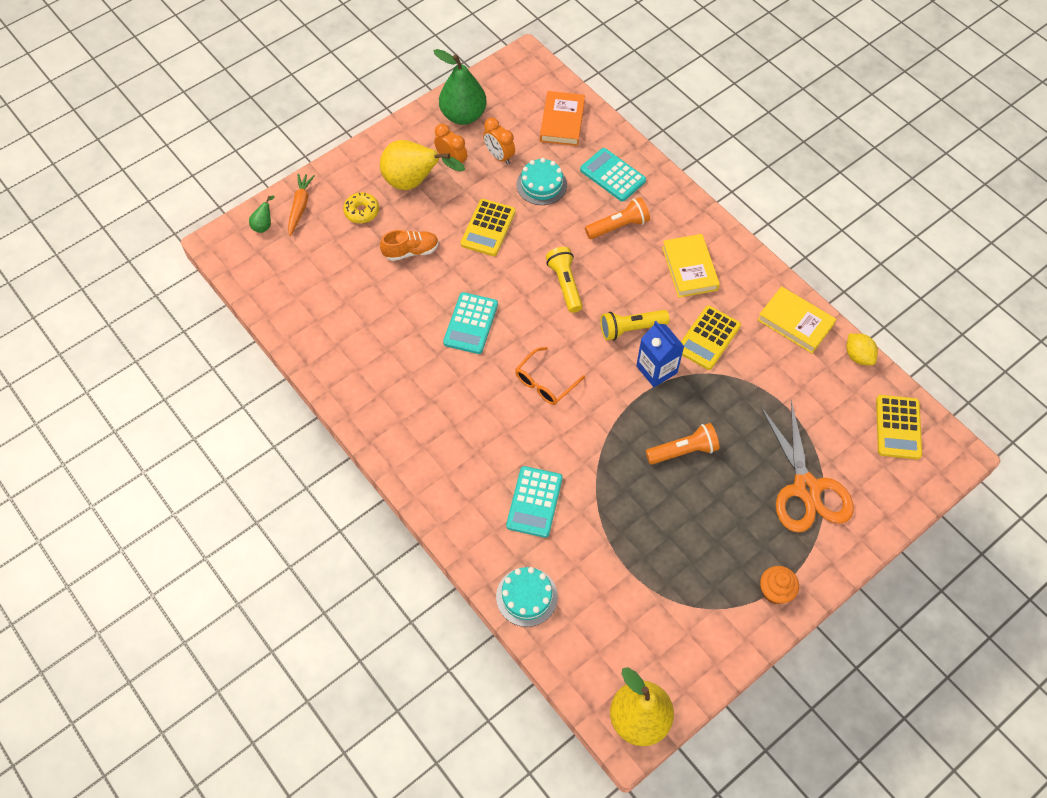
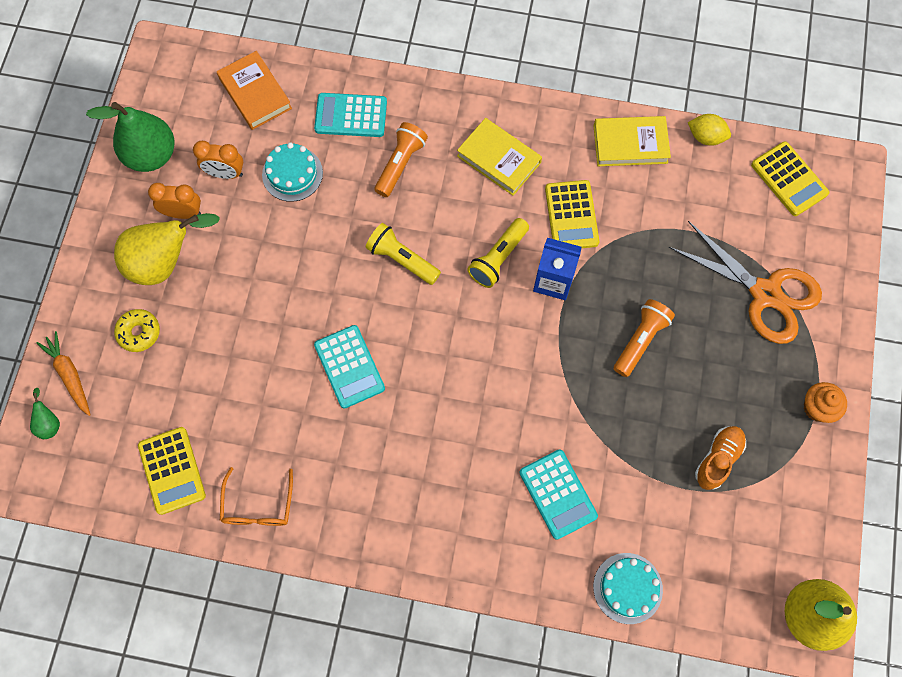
camera: 40 degrees left, 10 degrees up
(411, 251) = (226, 337): orange shoe -> orange shoe (718, 459)
(488, 228) = (280, 256): yellow calculator -> yellow calculator (172, 470)
(545, 382) = (468, 371): orange glasses -> orange glasses (258, 505)

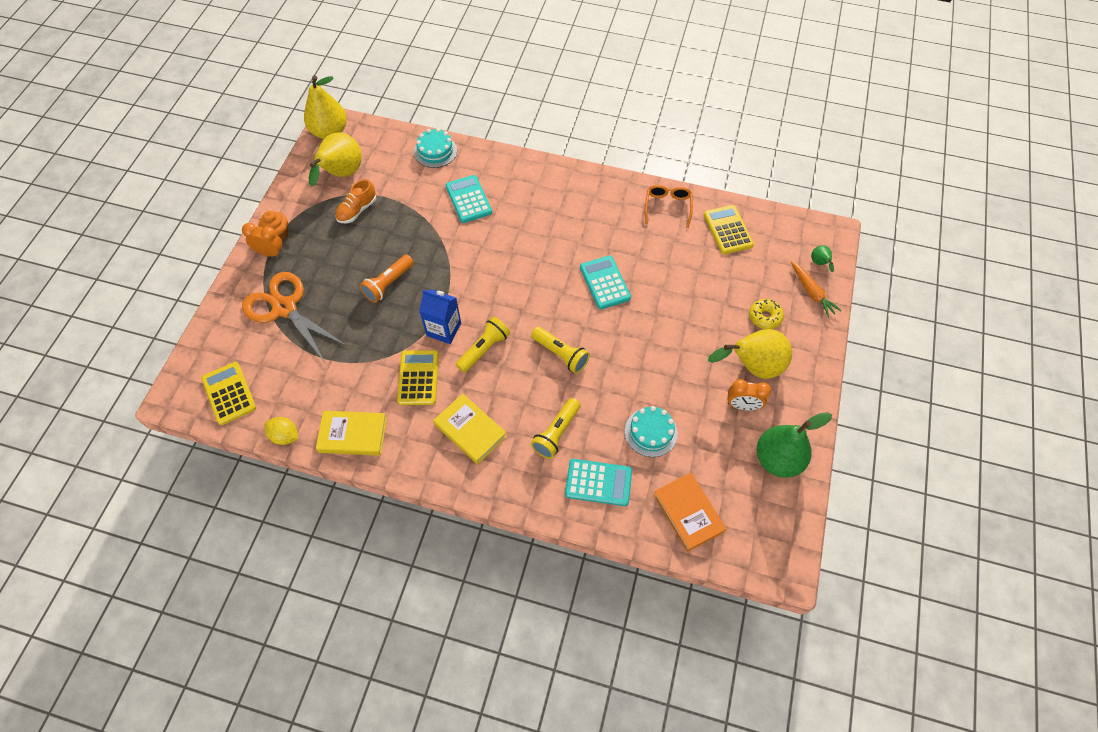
camera: 175 degrees left, 10 degrees down
(225, 173) = (709, 437): orange clock -> orange clock (270, 253)
(400, 164) = (556, 433): orange flashlight -> yellow flashlight
(762, 525) = (341, 175): none -> yellow pear

